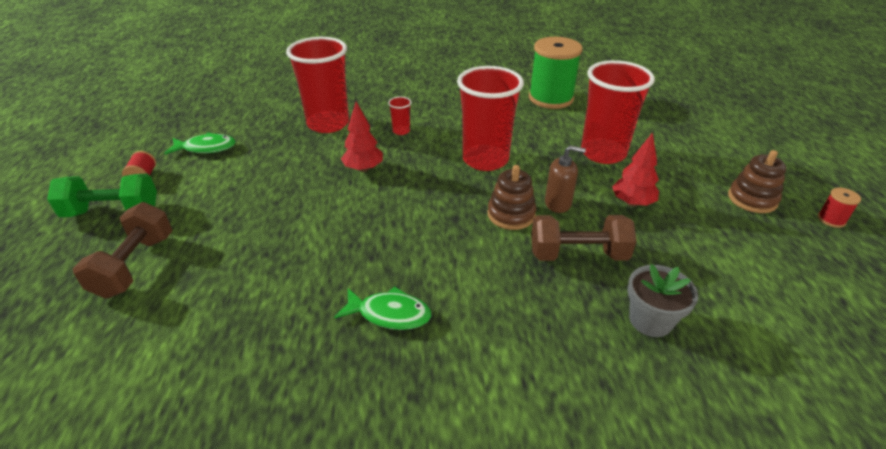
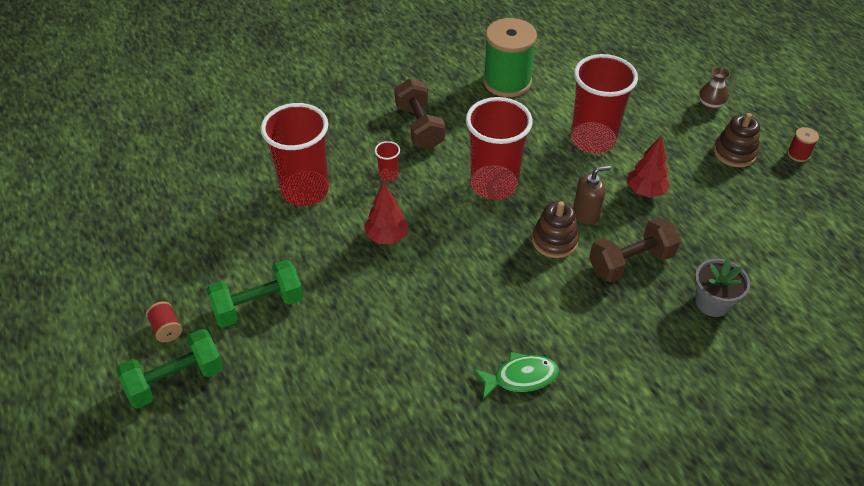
camera: 25 degrees left, 10 degrees up
(135, 265) = (259, 425): brown dumbbell -> brown dumbbell (419, 127)
(206, 148) = (200, 268): green fish -> none
(221, 184) = (258, 306): none -> green dumbbell
(744, 157) = (710, 105): none -> brown vase

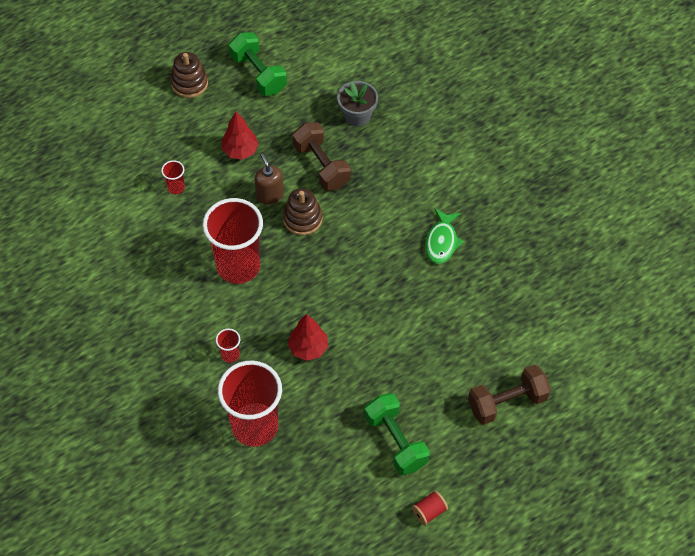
camera: 95 degrees left, 10 degrees up
(176, 380) = (478, 490): green dumbbell -> green dumbbell (258, 74)
(419, 127) = (161, 334): brown dumbbell -> brown dumbbell (507, 402)
(507, 82) = (90, 259): green spool -> none
(520, 377) = (442, 241): green fish -> green fish turned 150 degrees counterclockwise
(593, 140) = (176, 187): red cup -> red cup, size x0.41
(710, 105) = (126, 94): brown vase -> none
(798, 154) = (190, 39): red spool -> none

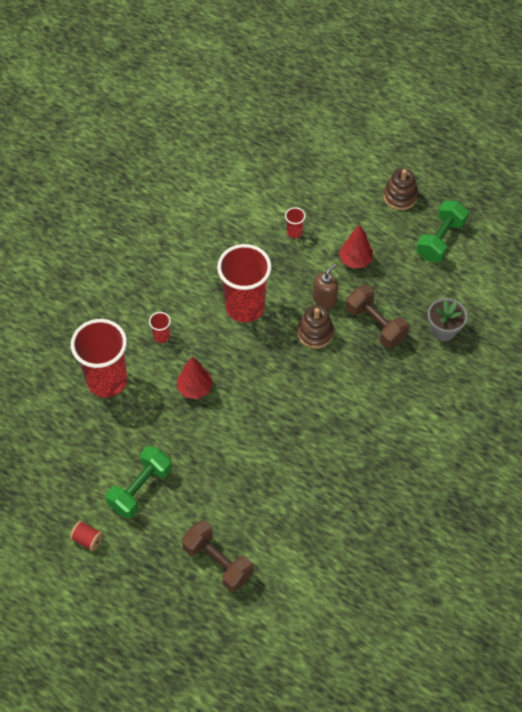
camera: 65 degrees right, 0 degrees up
(321, 166) = (375, 324): brown dumbbell -> brown dumbbell turned 75 degrees counterclockwise
(442, 241) = (351, 447): green fish -> none

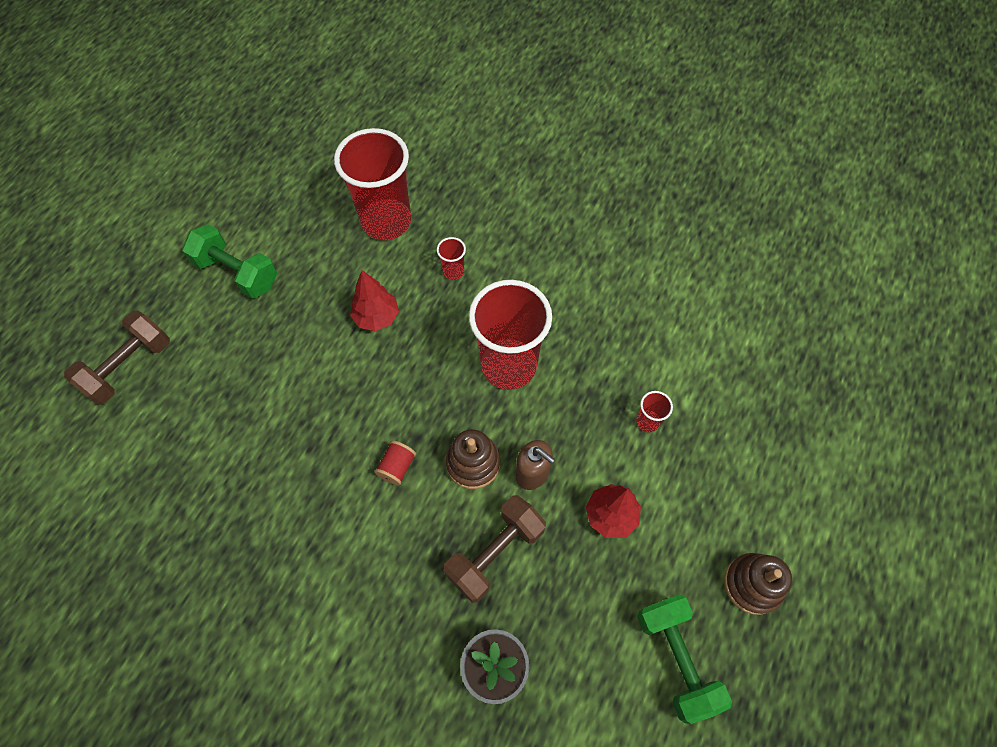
camera: 85 degrees right, 5 degrees up
(87, 539) = (176, 228): red spool -> red spool (397, 467)
(440, 240) = (676, 659): green dumbbell -> green dumbbell turned 45 degrees clockwise

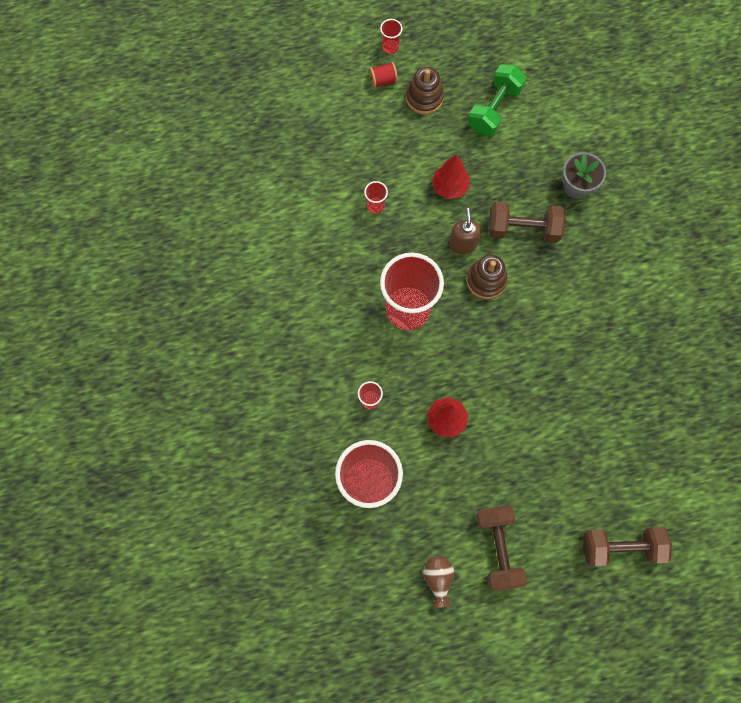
camera: 130 degrees left, 10 degrees up
(237, 273) = (498, 548): green dumbbell -> brown dumbbell
(265, 214) = (438, 578): none -> brown vase
(397, 467) = (526, 319): red spool -> red spool (383, 80)
(857, 602) = (390, 47): none -> red cup

